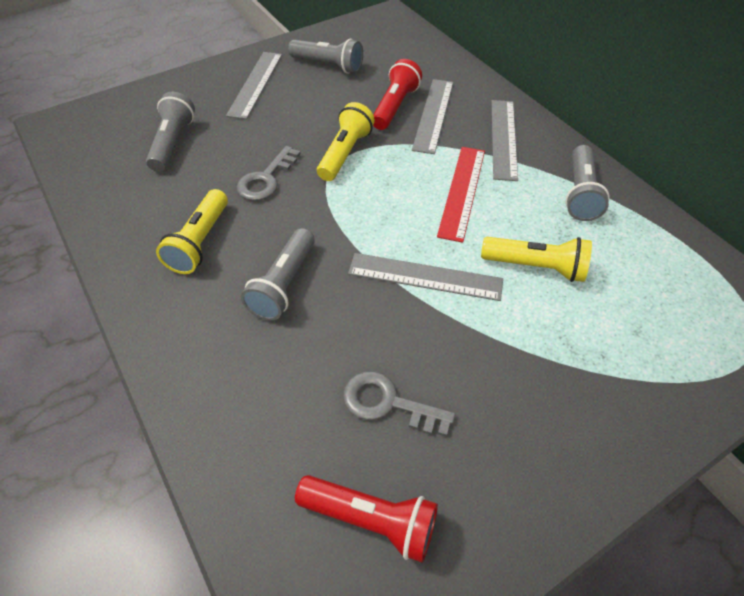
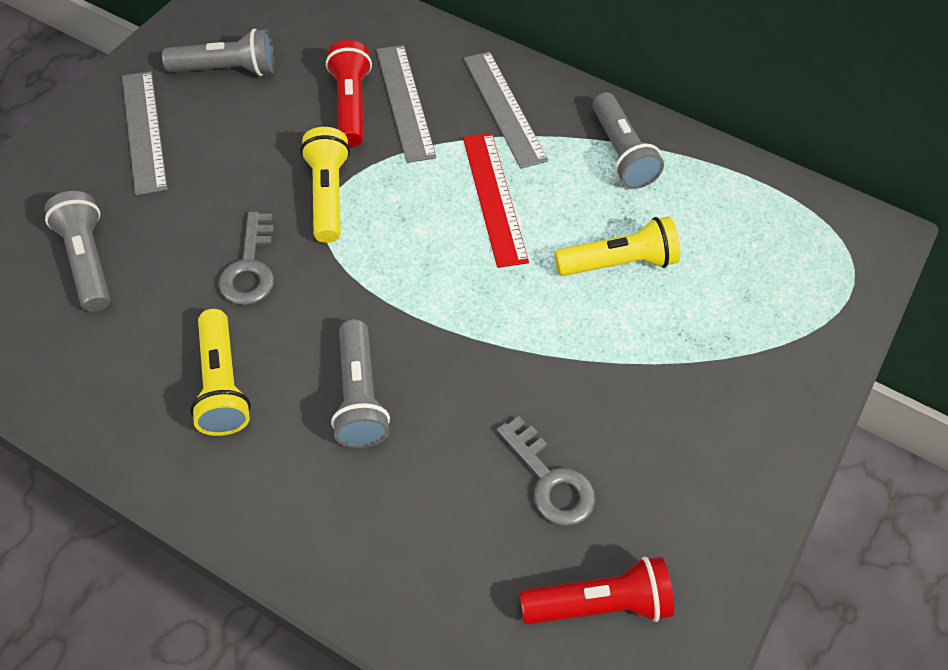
camera: 30 degrees left, 5 degrees up
(388, 403) = (550, 480): grey key -> grey key turned 120 degrees counterclockwise
(425, 277) = (510, 321): grey ruler -> none

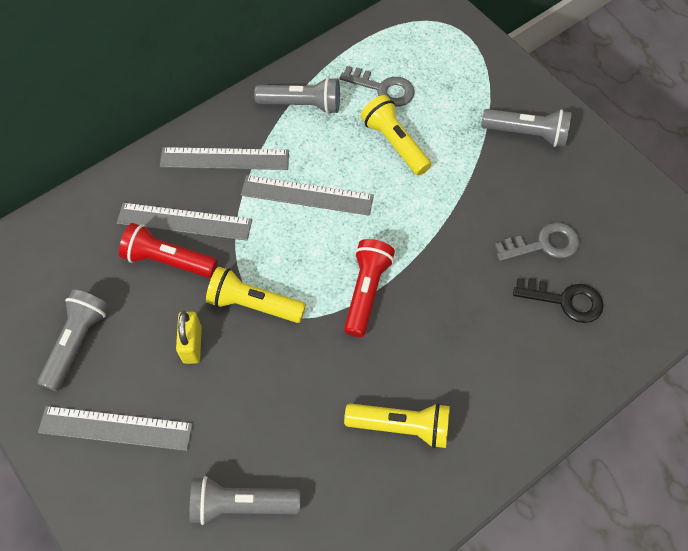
camera: 65 degrees left, 5 degrees up
(250, 268) = (301, 379): grey key -> grey key (383, 89)
(258, 159) = (192, 345): none -> yellow padlock
(359, 396) = (443, 336): grey flashlight -> grey flashlight (527, 134)
(472, 531) = (565, 300): none -> black key
(494, 198) = (307, 195): red ruler -> grey ruler
(599, 603) = (630, 249): red flashlight -> red flashlight (366, 291)
(618, 262) = (394, 143): yellow flashlight -> yellow flashlight turned 45 degrees counterclockwise

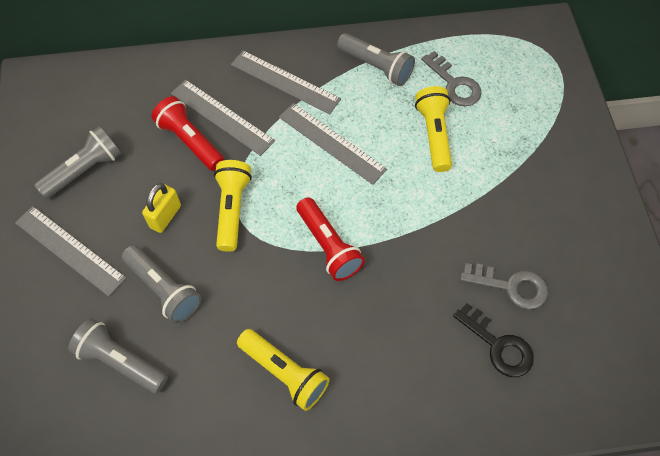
camera: 30 degrees right, 0 degrees up
(253, 304) = (232, 209): yellow flashlight -> yellow flashlight turned 45 degrees clockwise
(366, 291) = (328, 246): red flashlight -> red flashlight turned 105 degrees clockwise
(527, 134) = (560, 182): grey flashlight -> grey flashlight (164, 289)

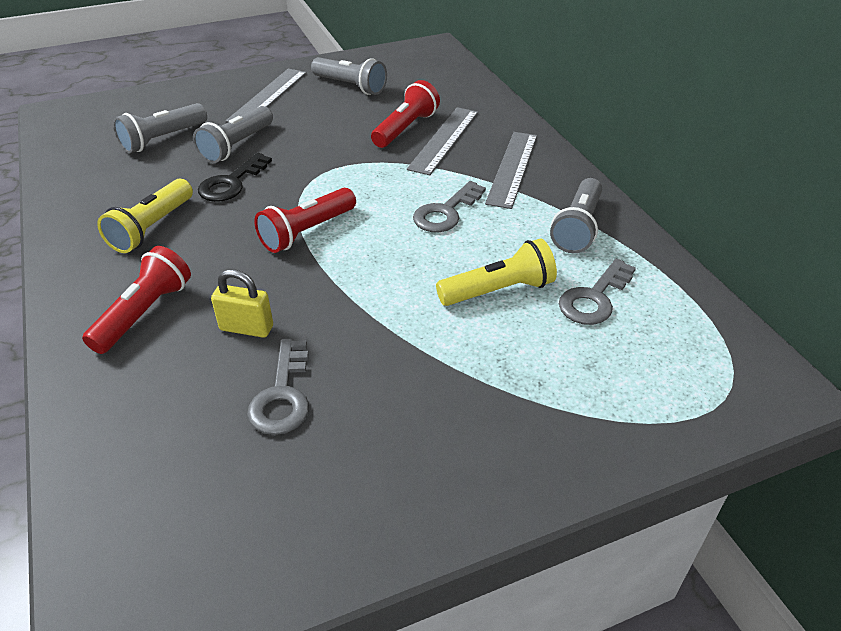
camera: 75 degrees right, 20 degrees down
(121, 361) = (162, 139): grey flashlight -> grey flashlight turned 150 degrees counterclockwise
(165, 216) = (315, 132): yellow padlock -> yellow padlock (246, 328)
(232, 209) = (334, 165): yellow flashlight -> none
(332, 143) = (446, 212): grey ruler -> grey key
(404, 379) = (144, 313): none -> red flashlight
(498, 345) = (191, 392): black key -> black key (231, 183)

